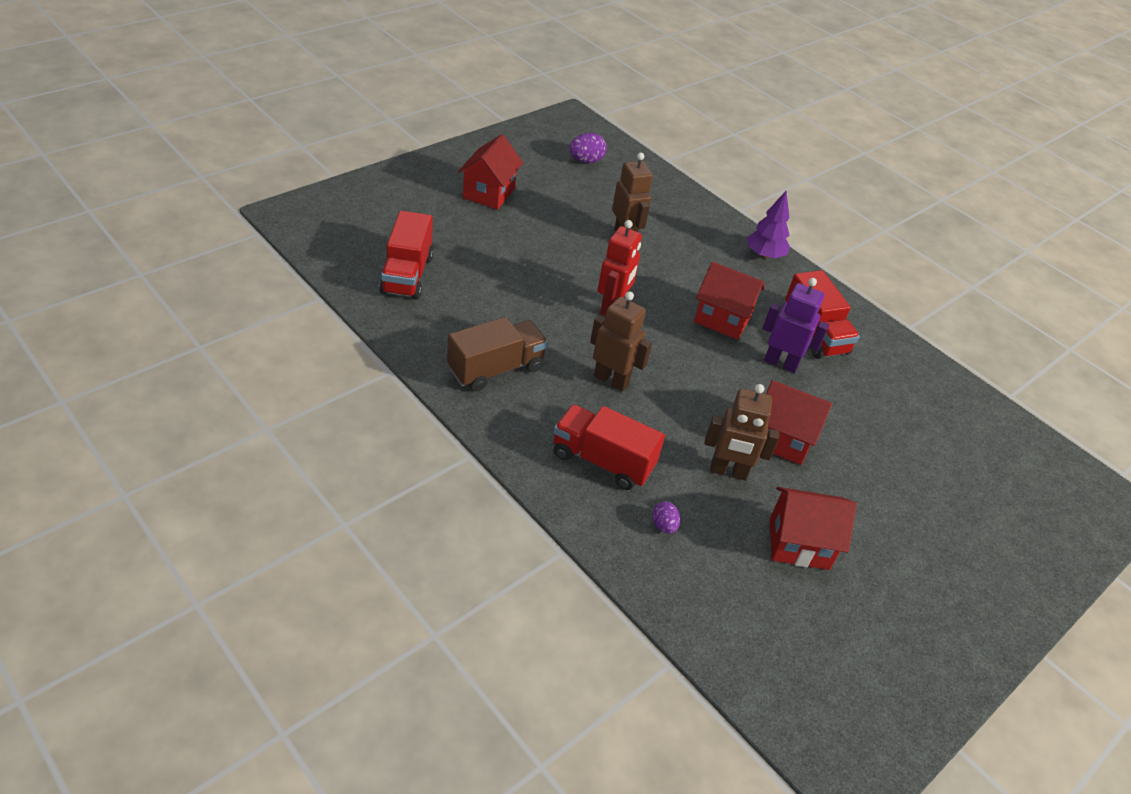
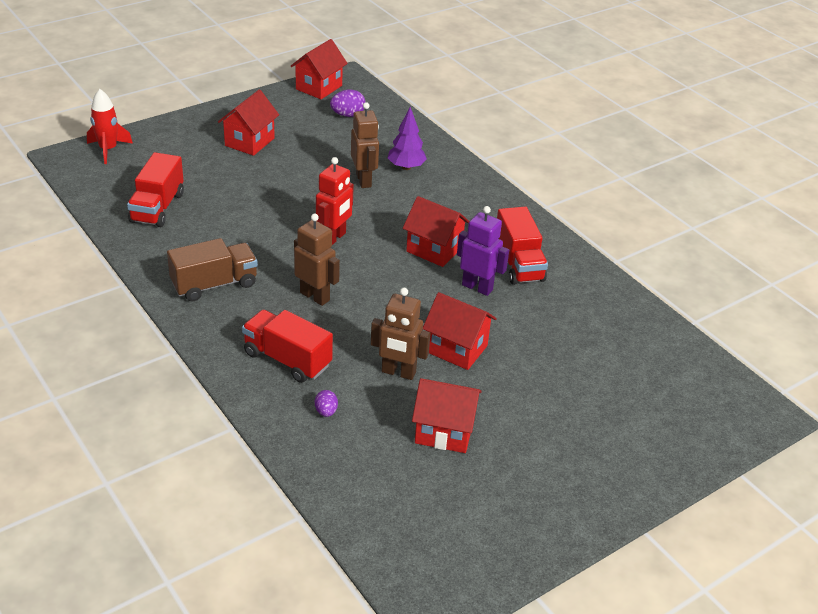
camera: 10 degrees right, 5 degrees down
(333, 204) = (108, 150): none -> red rocket
(546, 129) = (319, 87): none -> red house
(764, 255) = (492, 197): purple tree -> purple tree (406, 167)

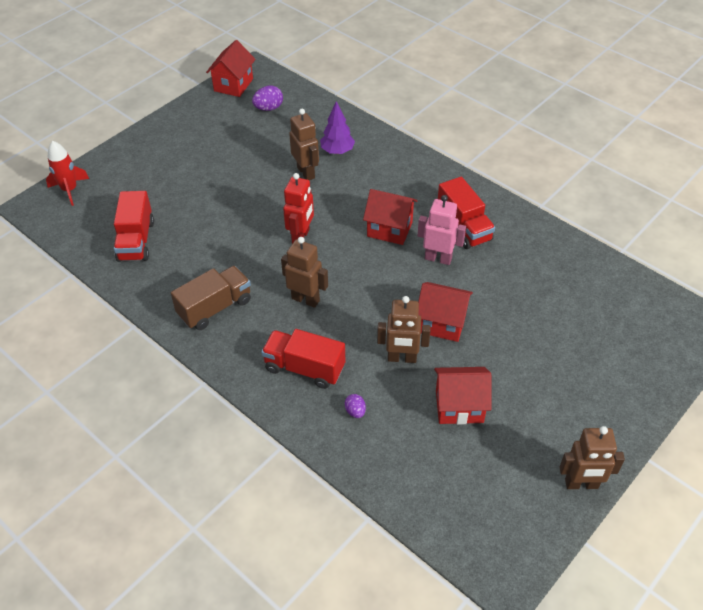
camera: 10 degrees left, 10 degrees up
(249, 142) = (193, 154): red house -> none
(477, 287) = (438, 258): purple robot -> pink robot
(555, 537) = (581, 484): none -> brown robot

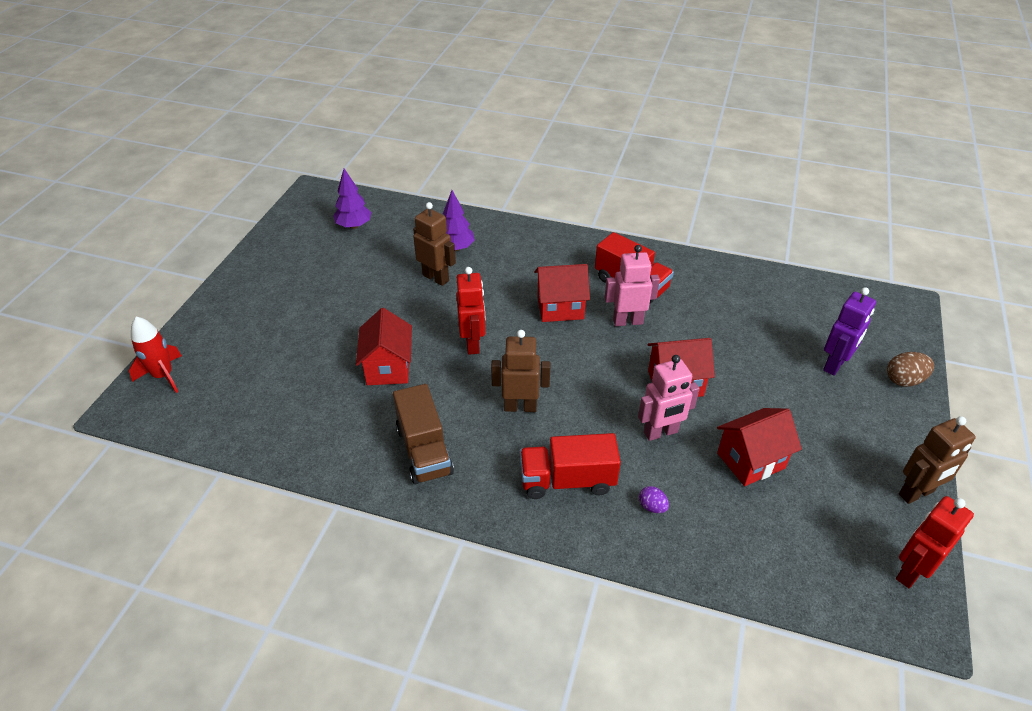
camera: 25 degrees left, 5 degrees down
(136, 240) = (283, 407): red truck -> none
(215, 308) = (424, 450): brown truck -> brown truck turned 135 degrees clockwise
(233, 85) = (299, 213): red house -> red house (388, 368)
(268, 108) = (354, 226): purple egg -> purple tree
(402, 358) = (661, 432): brown robot -> pink robot
(526, 539) = (910, 572): none -> red robot
(594, 355) = (835, 365): none -> purple robot
(648, 390) = (904, 380): none -> brown egg

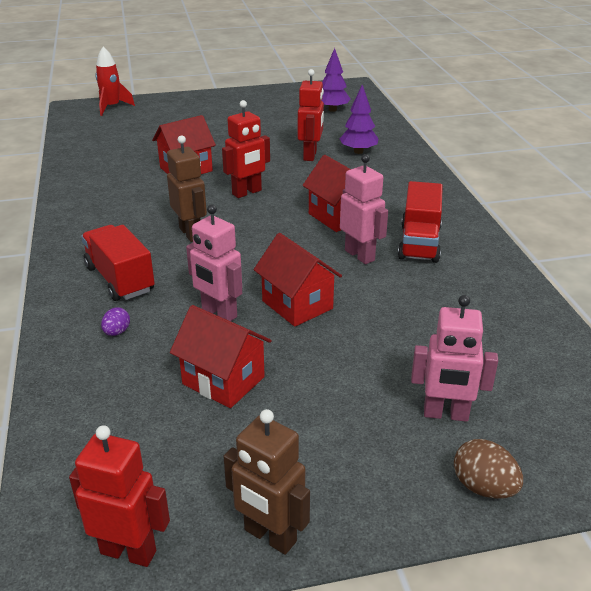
camera: 60 degrees right, 10 degrees down
(424, 450) = (109, 208): brown truck -> none
(436, 278) = (310, 155): brown robot -> red robot
(835, 365) = (445, 414): purple robot -> pink robot

